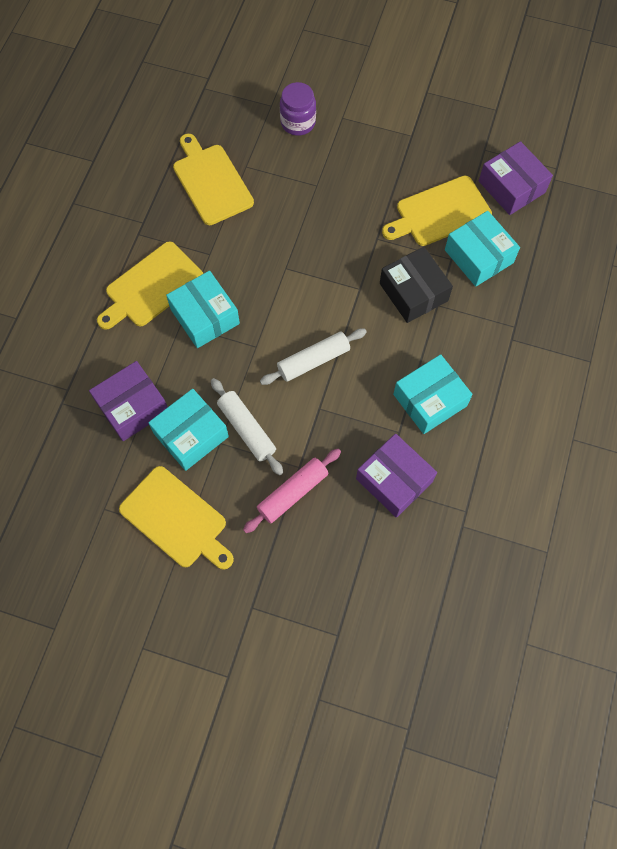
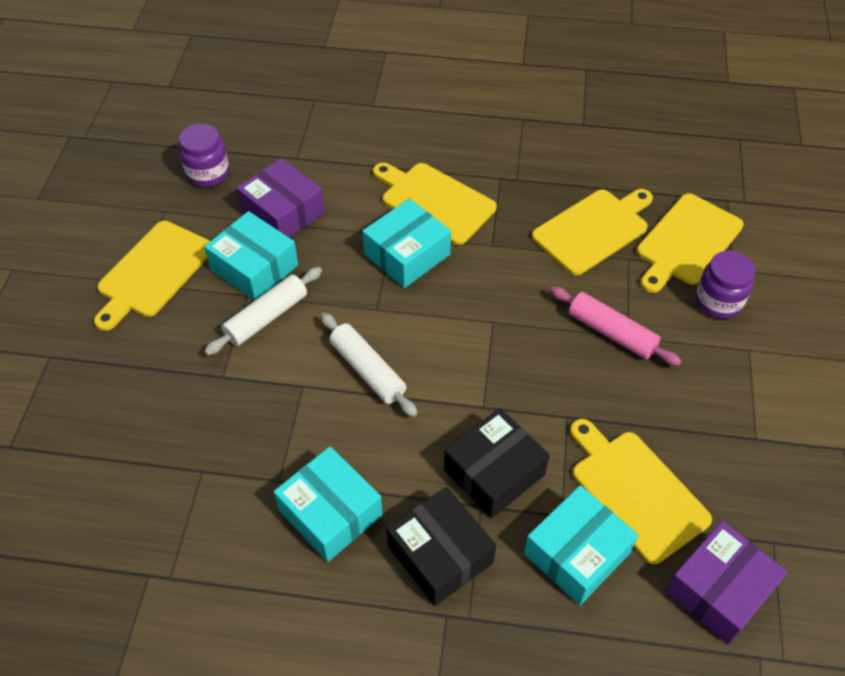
camera: 80 degrees right, 15 degrees down
(65, 468) = (208, 173): none -> purple jar
(238, 125) = (687, 242): none -> yellow cutting board
(293, 493) = (188, 375): pink rolling pin -> pink rolling pin (611, 333)
(394, 480) = (210, 483): purple box -> none
(469, 335) = (440, 554): none -> black box

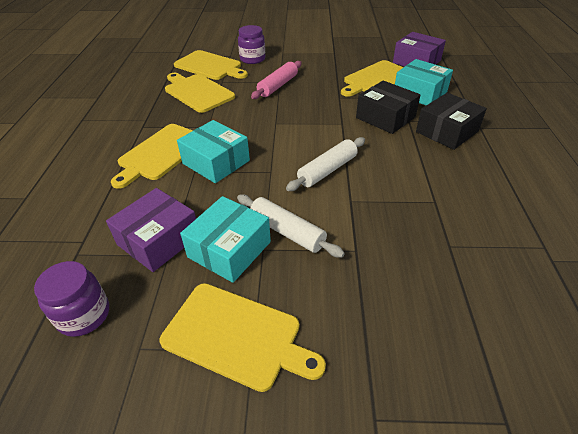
camera: 95 degrees left, 10 degrees down
(330, 512) = (445, 174): turquoise box -> none

